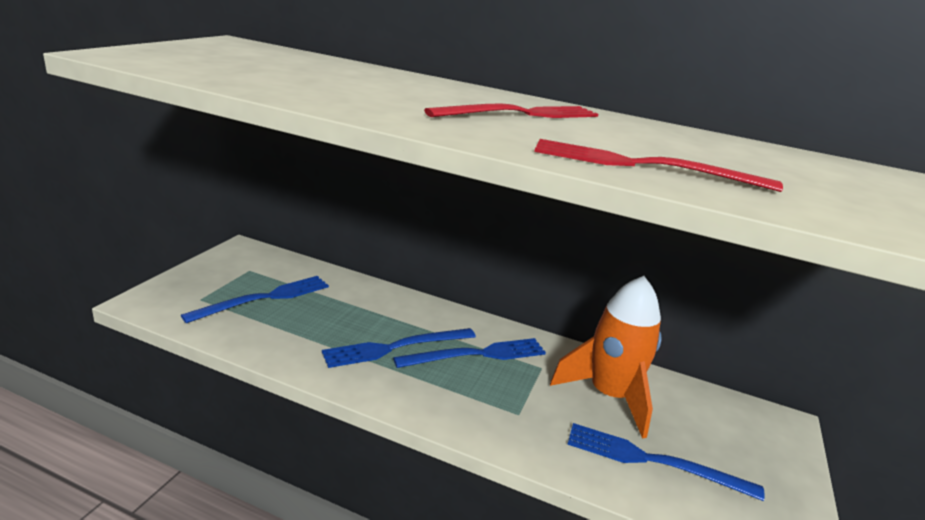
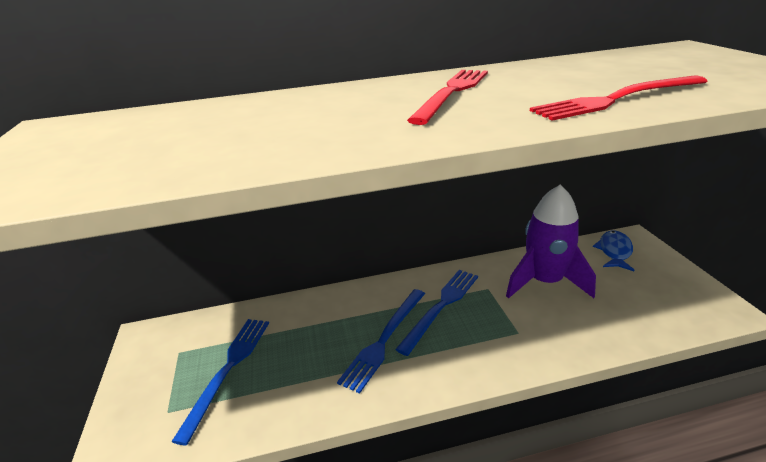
camera: 30 degrees left, 5 degrees up
(609, 396) = (544, 282): orange rocket -> purple rocket
(653, 461) = (616, 309): blue fork -> none
(737, 419) = (614, 251): none -> blue fish

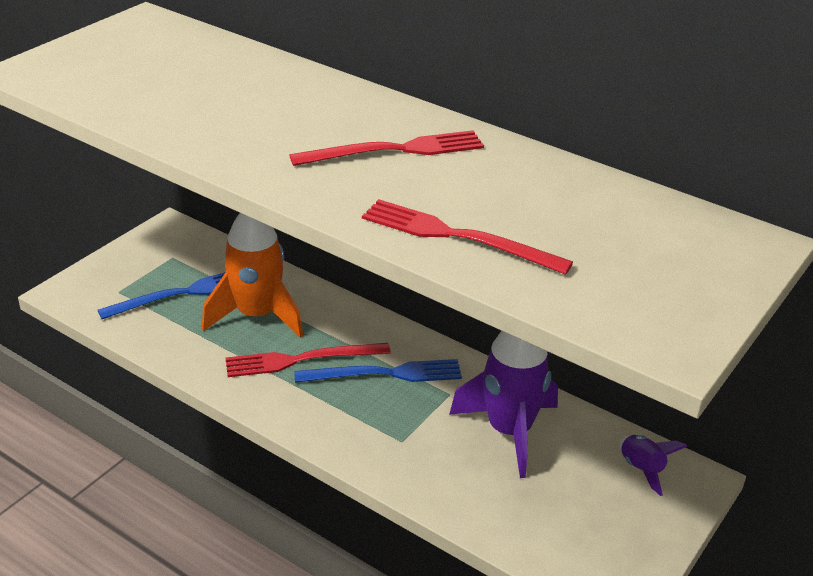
camera: 45 degrees right, 5 degrees up
(308, 338) = (257, 315): none -> orange rocket
(384, 340) = (301, 360): blue fork -> red fork
(614, 251) = (642, 469): blue fish -> purple rocket

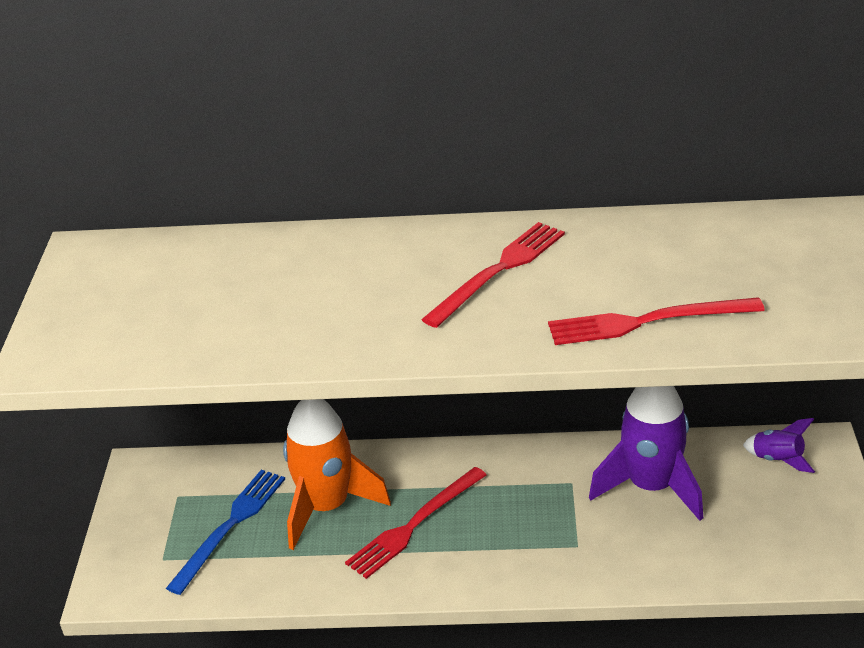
camera: 30 degrees left, 0 degrees up
(385, 374) = (500, 496): blue fork -> none

